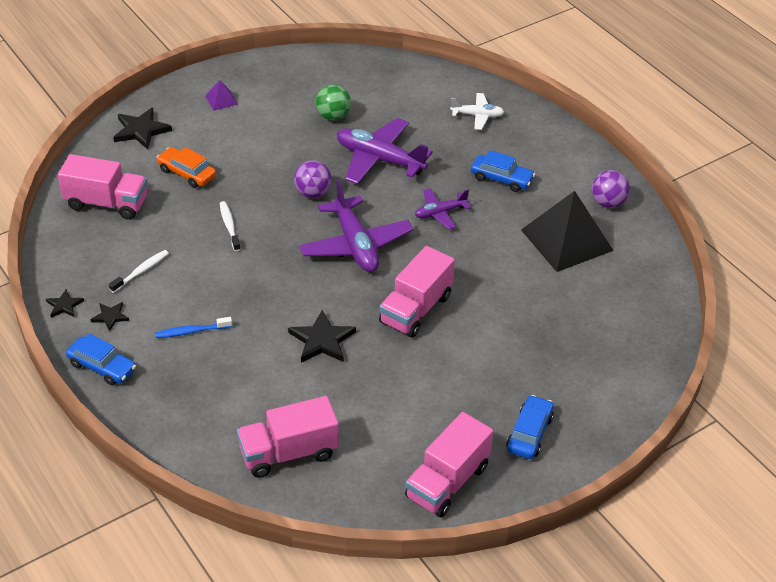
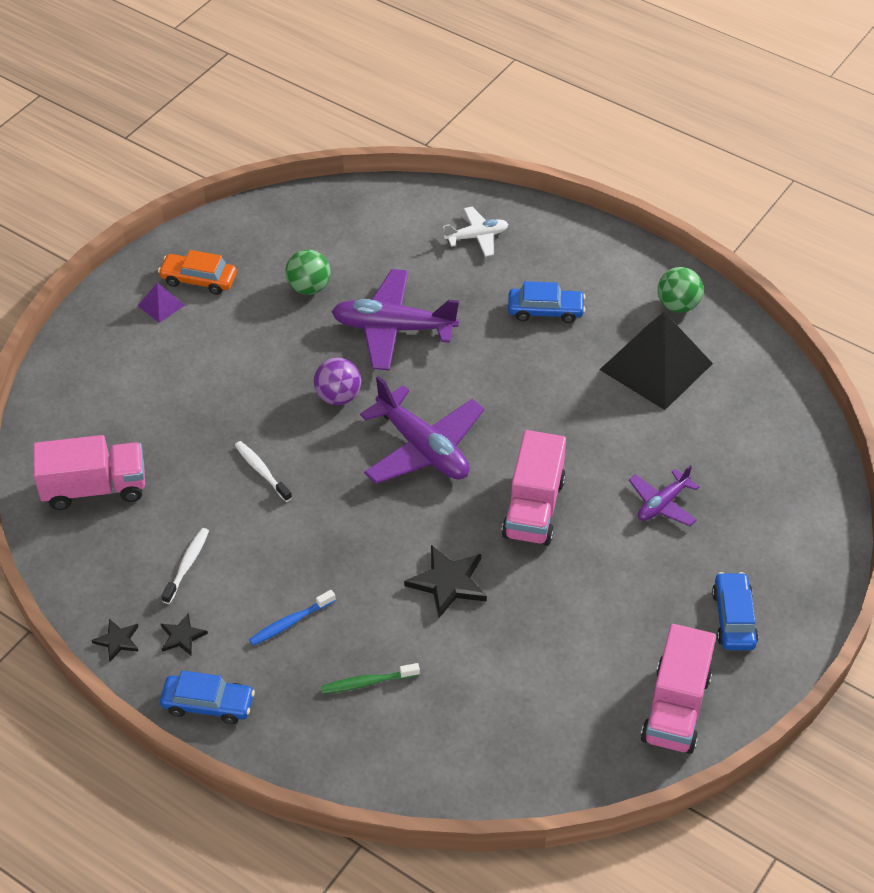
camera: 20 degrees left, 5 degrees up
(141, 130) = (83, 377): black star -> none
(187, 173) = (172, 417): orange car -> orange car (199, 280)
(223, 389) = (367, 683): none -> green toothbrush
(288, 453) = (484, 735): pink truck -> none
(440, 213) = (498, 376): purple plane -> purple plane (662, 504)
(608, 203) = (678, 305): purple ball -> green ball

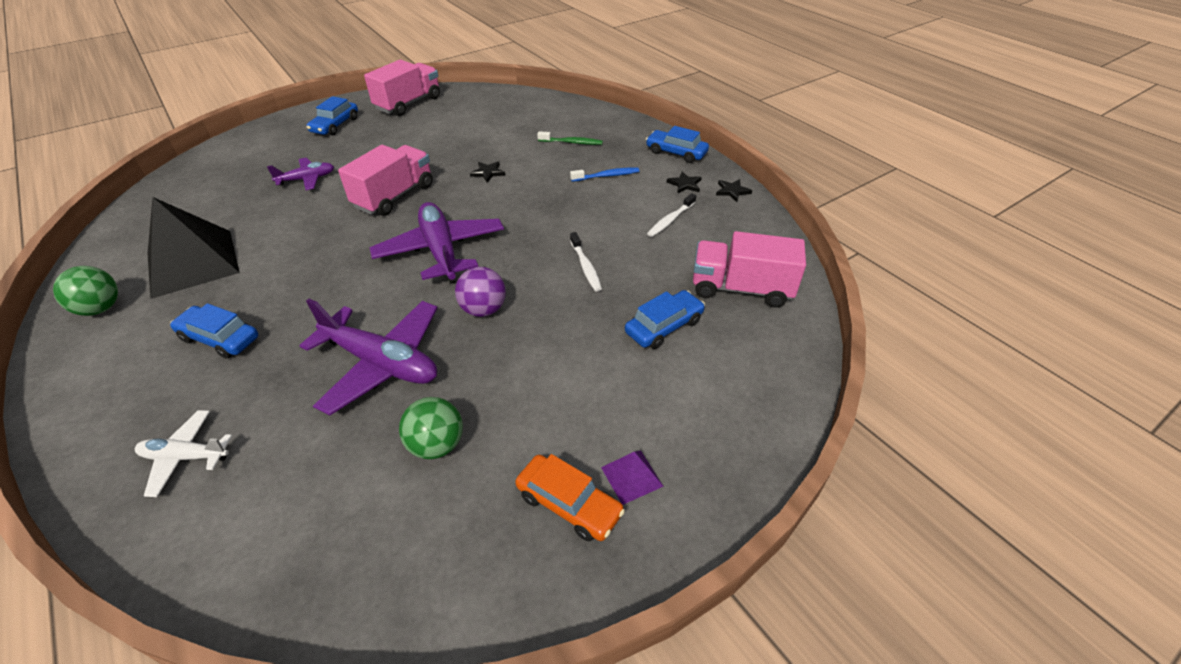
camera: 160 degrees left, 5 degrees down
(164, 425) = (664, 326): none -> blue car
(448, 582) = (488, 173): black star -> black star, size x0.56

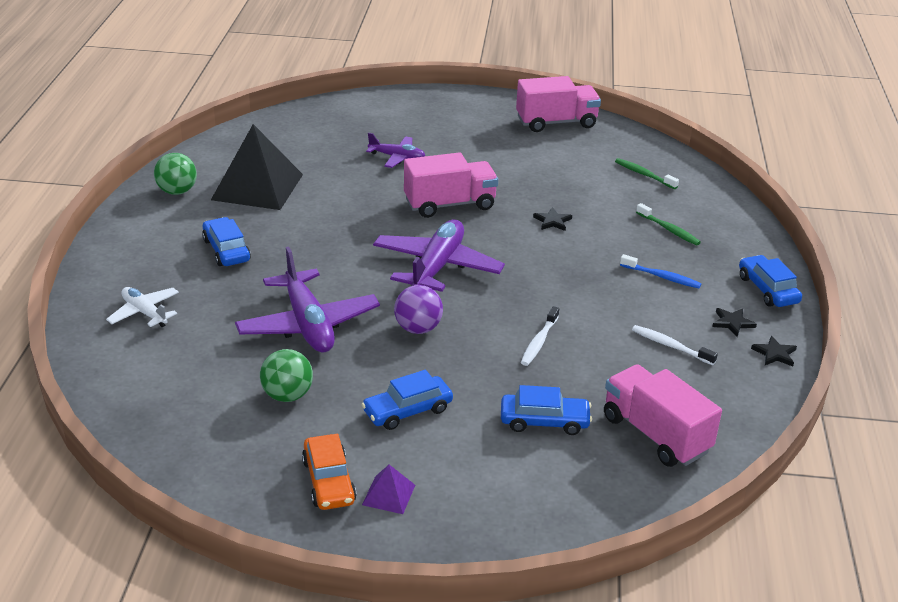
camera: 40 degrees right, 10 degrees down
(335, 125) = (469, 117): blue car -> blue car (407, 410)
(511, 114) = (644, 174): none -> green toothbrush
(670, 220) = (670, 346): white toothbrush -> white toothbrush turned 45 degrees clockwise

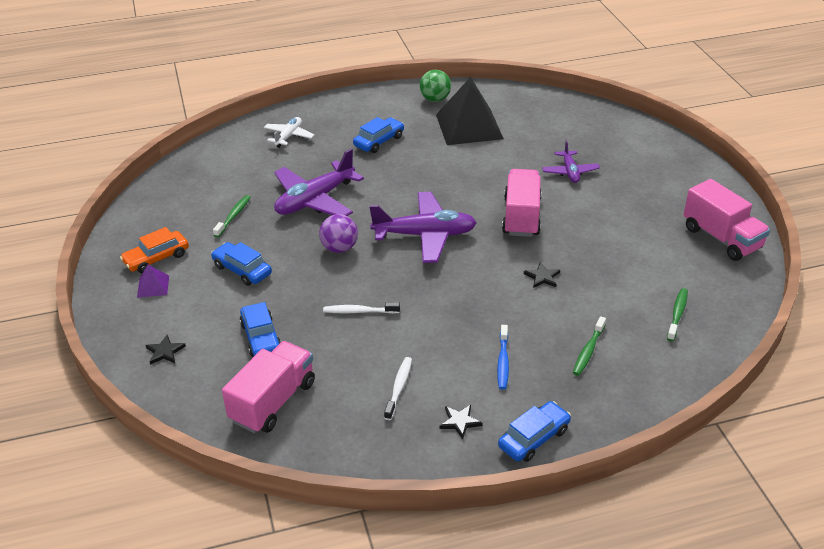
camera: 70 degrees right, 5 degrees up
(287, 395) = (233, 216): green ball -> green toothbrush
(449, 204) = (521, 217): pink truck -> pink truck turned 135 degrees counterclockwise
(774, 353) = (428, 459): black star -> black star (165, 351)

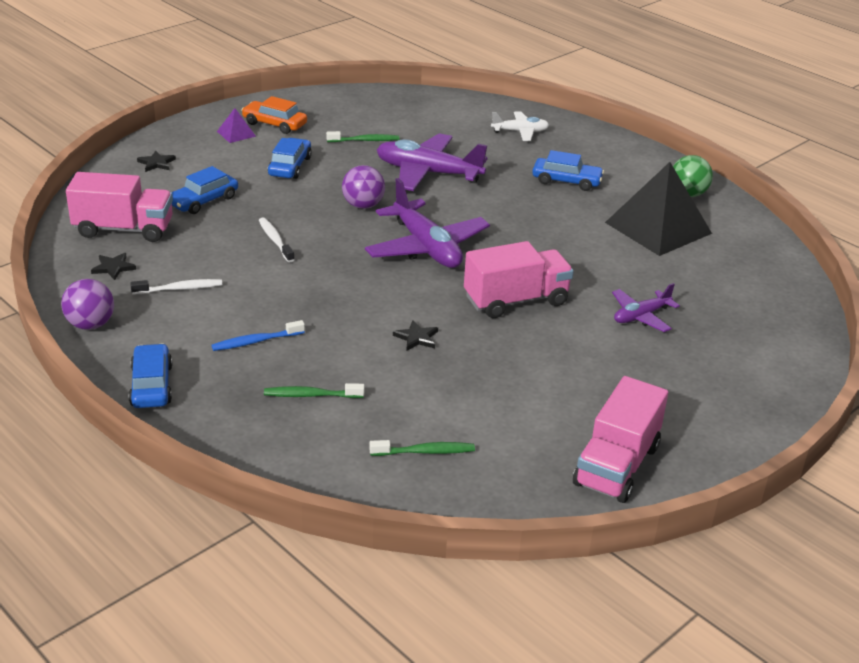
camera: 60 degrees right, 5 degrees down
(422, 458) = (90, 325): none -> purple ball
(460, 422) = (151, 335): black star -> black star (113, 267)
(534, 438) = (151, 385): blue car -> blue car turned 120 degrees counterclockwise

